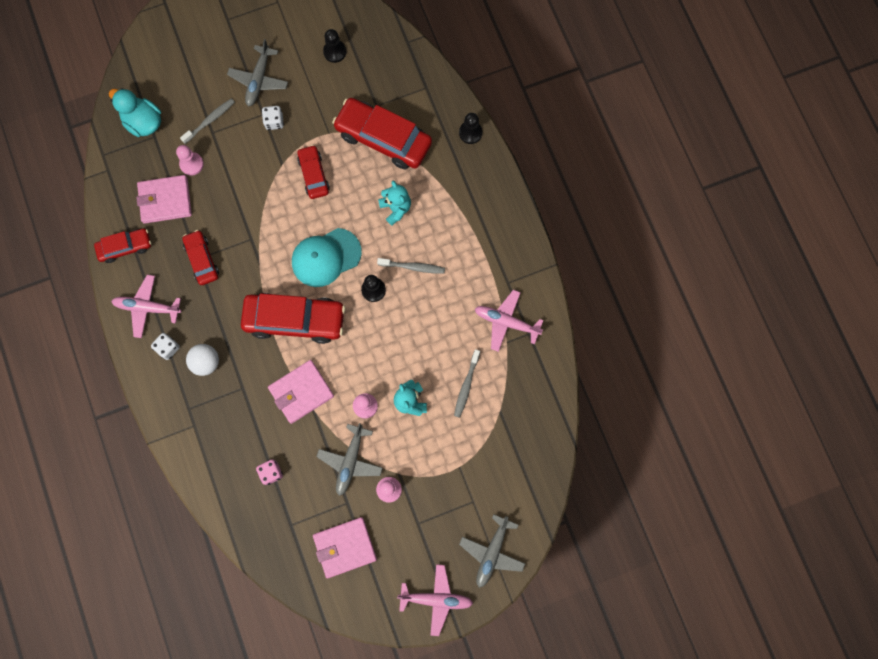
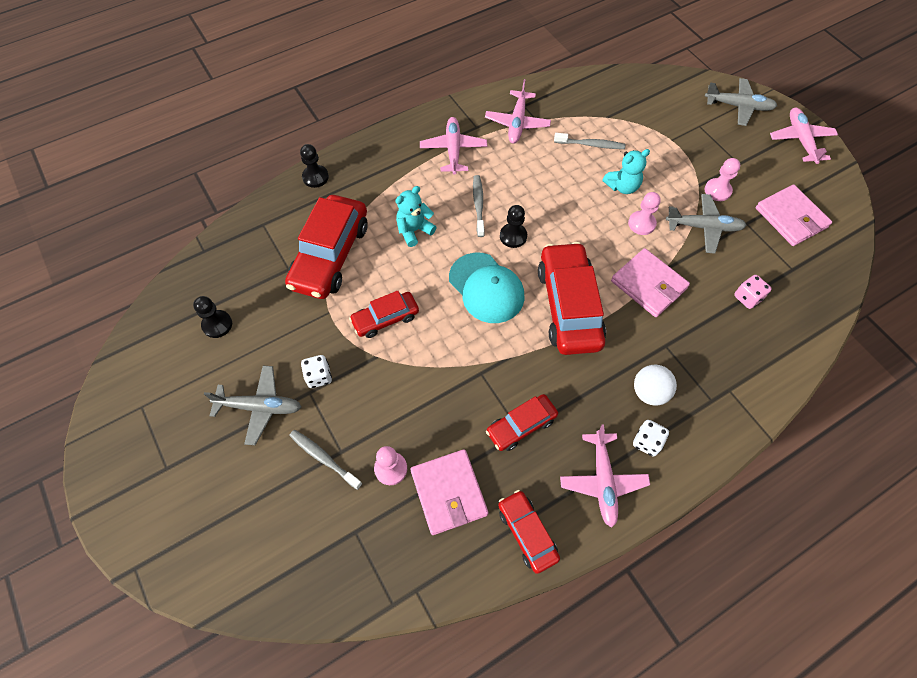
camera: 100 degrees left, 15 degrees down
(143, 122) = (334, 553): turquoise duck -> none
(482, 256) = (453, 150): none -> pink plane

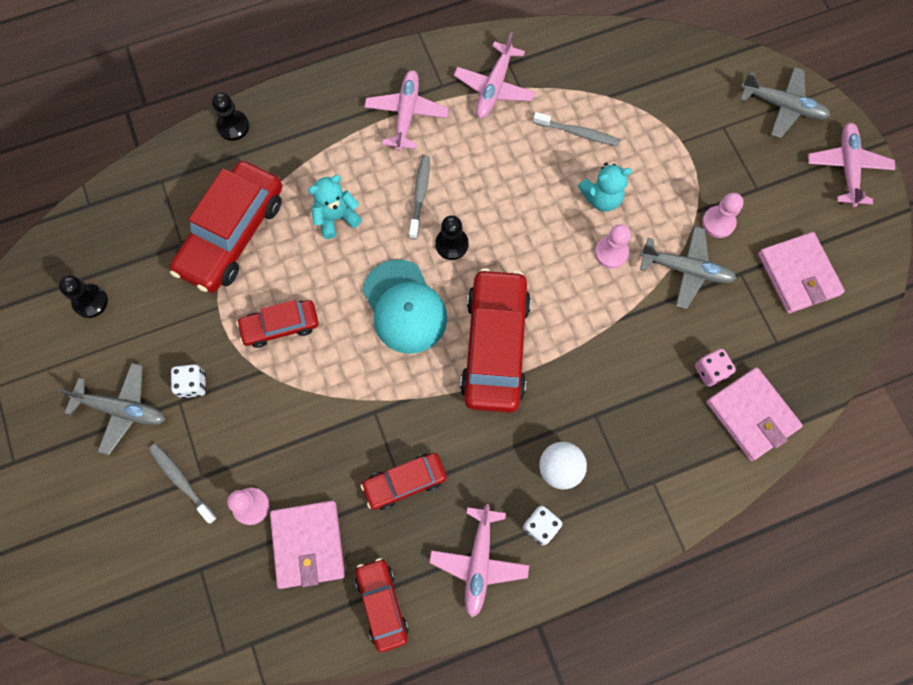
camera: 10 degrees right, 10 degrees up
(648, 285) = (596, 335): pink wallet -> pink wallet (751, 415)

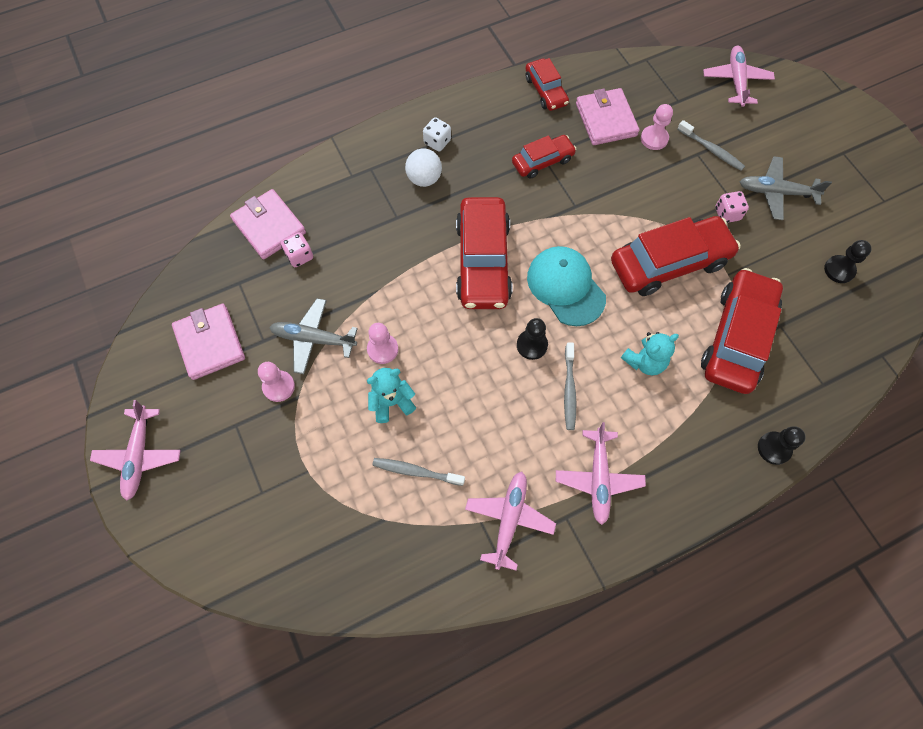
camera: 175 degrees right, 5 degrees down
(193, 384) = (727, 214): white dice -> pink dice
(280, 326) = (669, 263): red car -> red car, size x1.81
(479, 562) = (480, 118): pink plane -> pink plane (736, 81)
(782, 106) = (194, 523): grey plane -> none

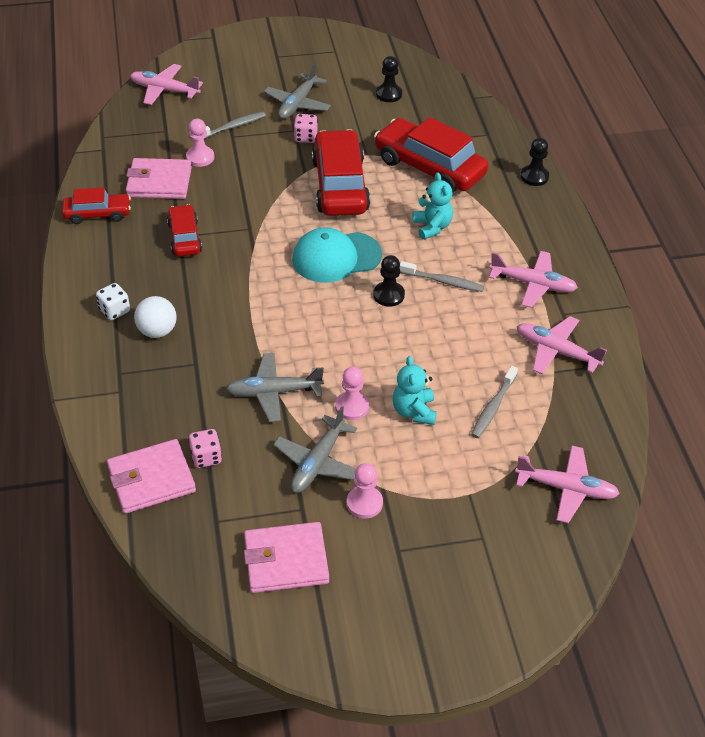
camera: 75 degrees left, 20 degrees down
(139, 456) = (407, 650): pink plane -> pink plane (566, 488)
(381, 284) = (273, 392): none -> grey plane
(483, 261) = (282, 308): red car -> none

